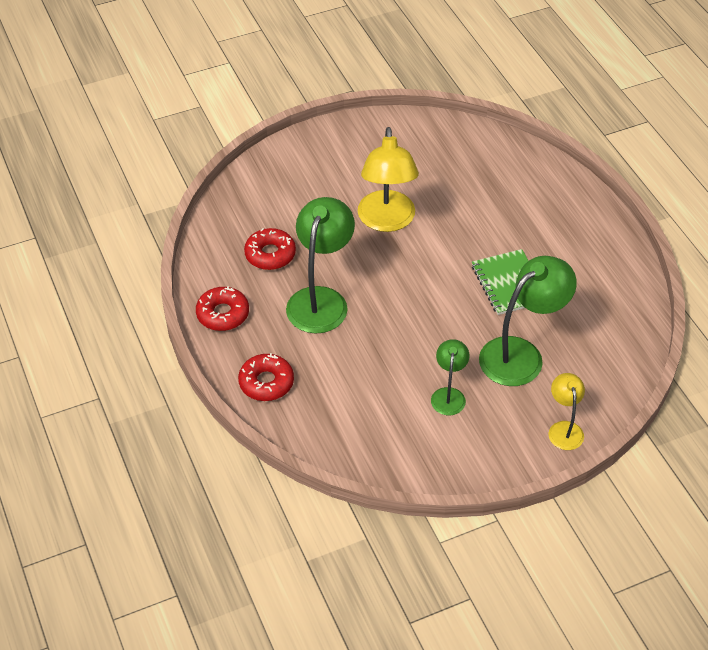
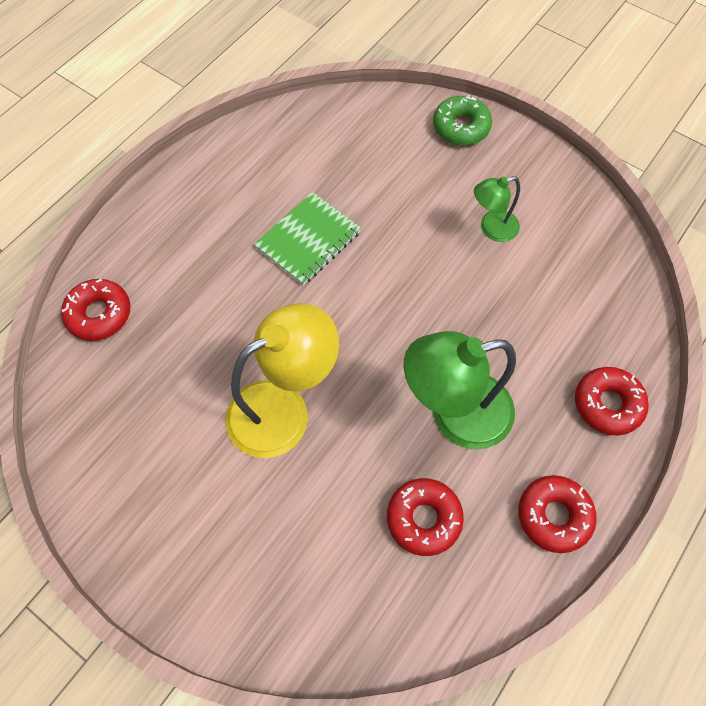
camera: 120 degrees left, 15 degrees up
(517, 162) = (99, 314): none -> red donut
(521, 354) = (397, 192): green lamp -> none
(564, 429) = (461, 127): yellow lamp -> green donut

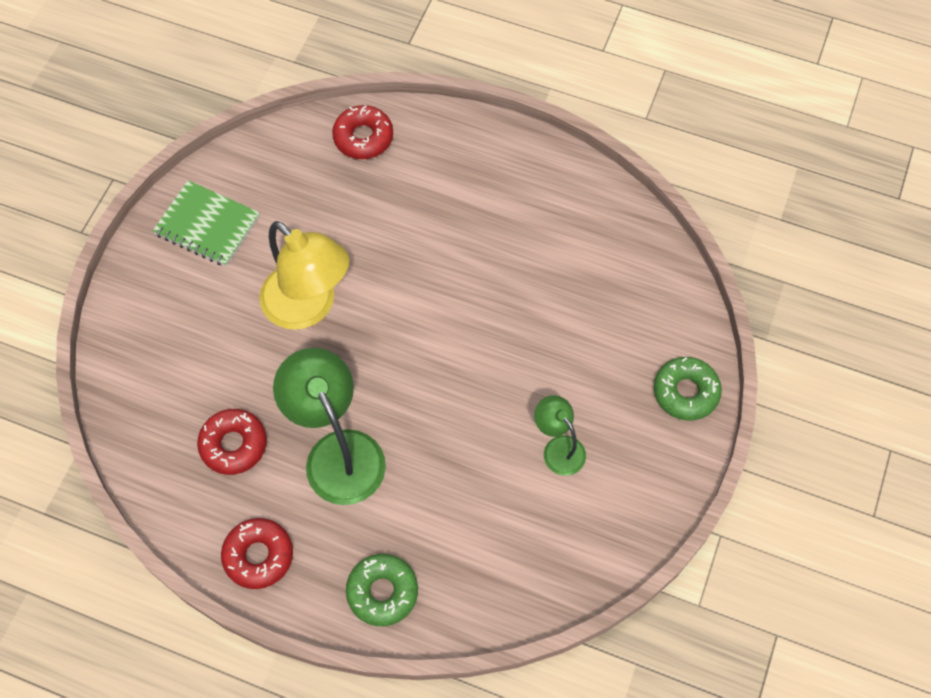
camera: 75 degrees right, 0 degrees up
(308, 240) = (490, 280): green notebook -> green notebook (207, 225)
(607, 404) = (382, 592): red donut -> green donut

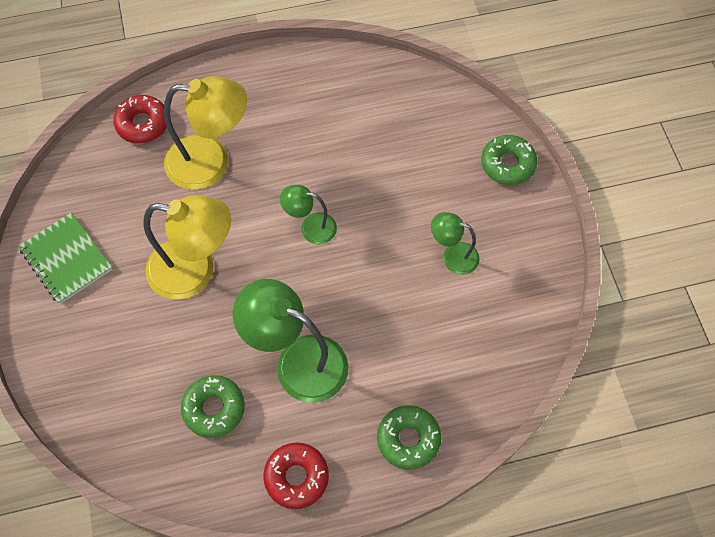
camera: 35 degrees left, 0 degrees up
(207, 225) = (66, 259): green notebook -> green notebook turned 60 degrees clockwise
(234, 445) = (214, 408): red donut -> green donut
(398, 213) = (211, 162): none -> yellow lamp
(443, 333) = (310, 227): none -> green lamp

